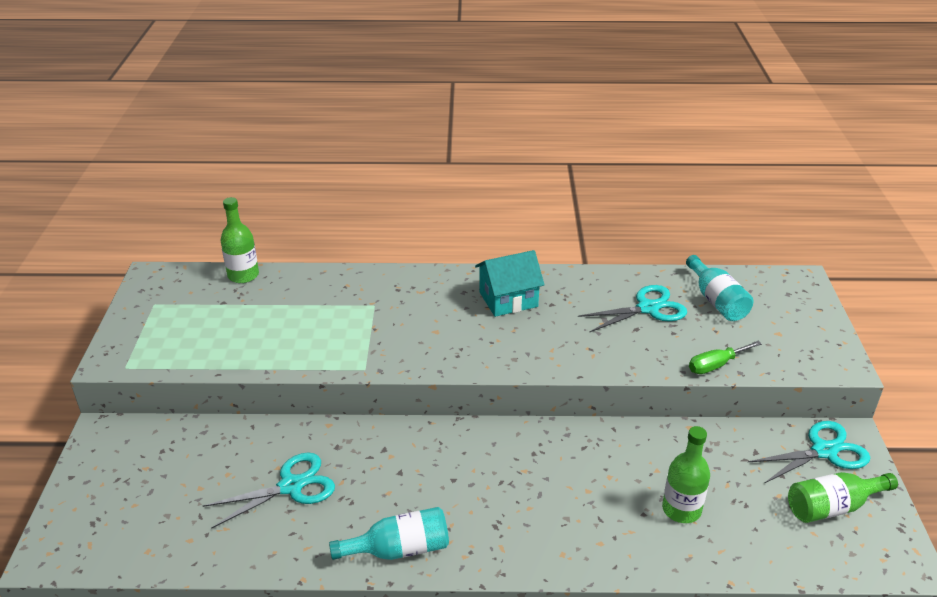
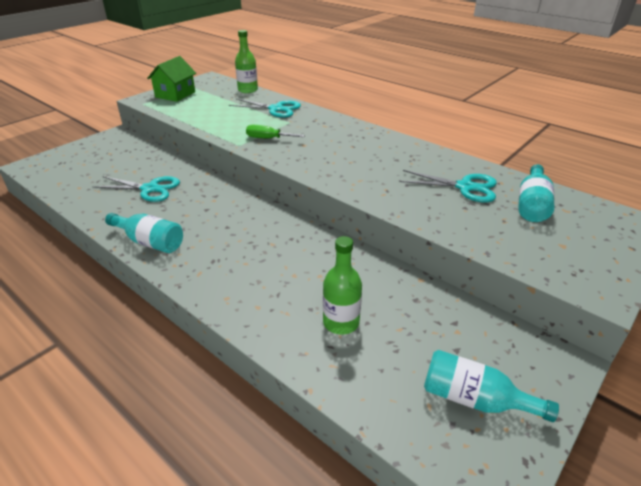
camera: 40 degrees right, 0 degrees up
(149, 329) = (175, 94): none -> green house
(508, 299) = (371, 147): turquoise house -> none
(716, 365) = (471, 239): green screwdriver -> green screwdriver (268, 138)
(824, 451) = (522, 357): turquoise scissors -> turquoise scissors (276, 109)
(832, 507) = (474, 399): green bottle -> turquoise bottle

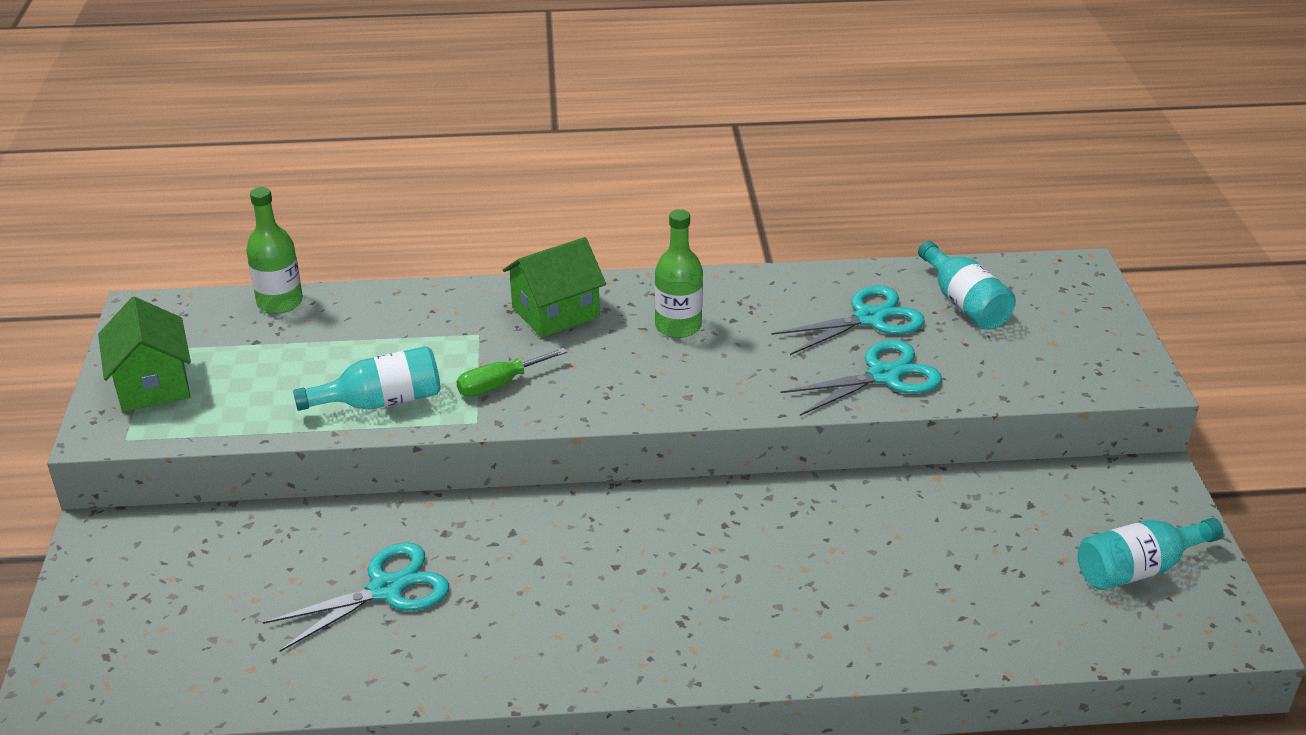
camera: 45 degrees left, 0 degrees up
(150, 242) = (551, 661): turquoise bottle -> turquoise bottle (381, 401)
(276, 109) = (408, 319): turquoise scissors -> turquoise scissors (883, 376)
(329, 127) = (555, 312): none -> green house
(341, 322) = (934, 585): green bottle -> green bottle (678, 326)

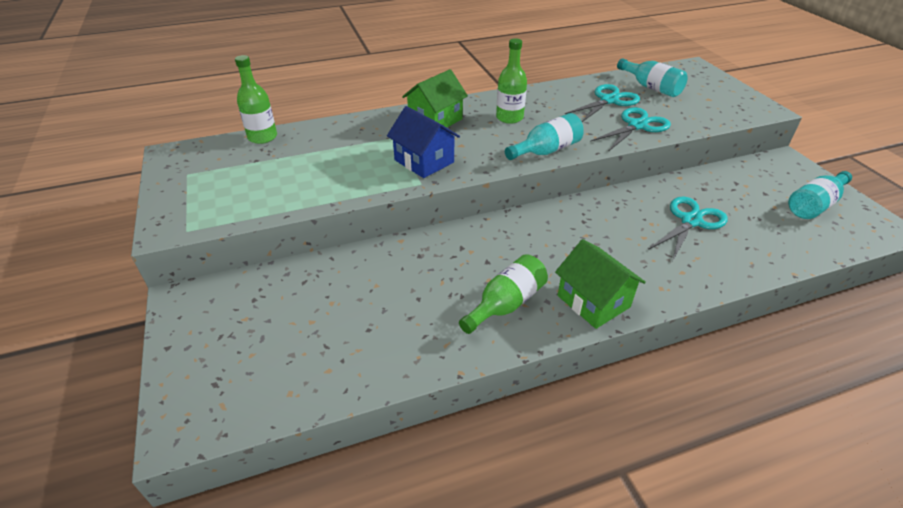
camera: 15 degrees left, 5 degrees up
(153, 384) = (194, 194): green house -> green house (593, 301)
(381, 401) = (354, 181): turquoise bottle -> turquoise bottle (546, 151)
(386, 589) = (398, 297): turquoise scissors -> turquoise scissors (691, 221)
(500, 384) = (424, 161): green screwdriver -> blue house
(532, 629) = (506, 304): none -> green bottle

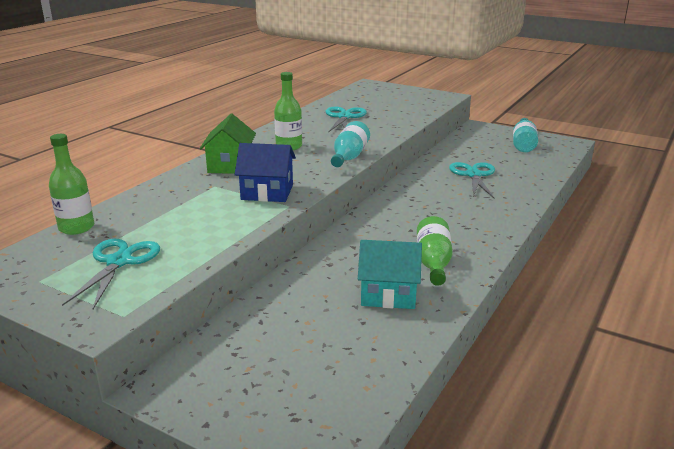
camera: 40 degrees left, 15 degrees down
(424, 314) = (388, 294): none -> turquoise house
(593, 301) = (481, 237): green house -> none
(637, 126) = (386, 125): turquoise scissors -> turquoise scissors (119, 262)
(651, 87) = (361, 102): turquoise bottle -> none

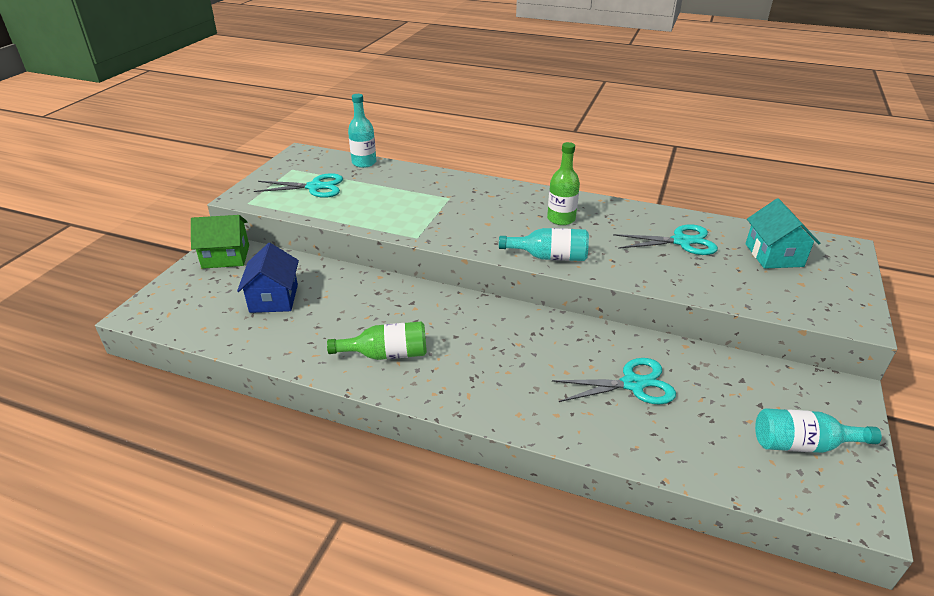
camera: 80 degrees right, 10 degrees up
(76, 227) = (364, 163): green bottle -> turquoise bottle
(230, 165) = (497, 197): green house -> green house (226, 256)
(267, 192) = (442, 223): blue house -> blue house (274, 298)
(388, 294) = (328, 329): turquoise house -> turquoise house (774, 255)

